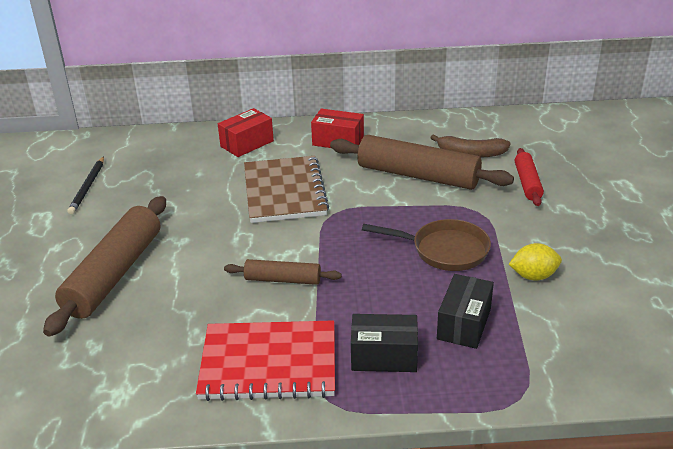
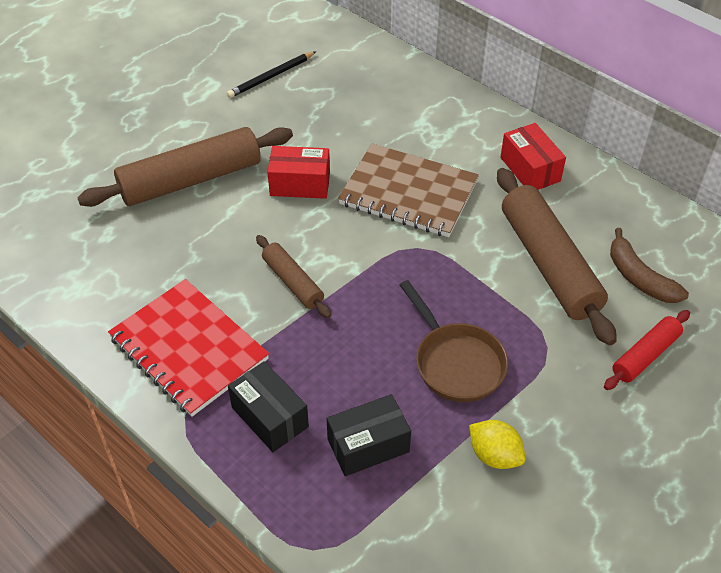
camera: 45 degrees right, 15 degrees up
(247, 144) = (446, 115): red box -> red box (300, 184)
(284, 191) = (408, 193): brown notebook -> brown notebook turned 75 degrees clockwise

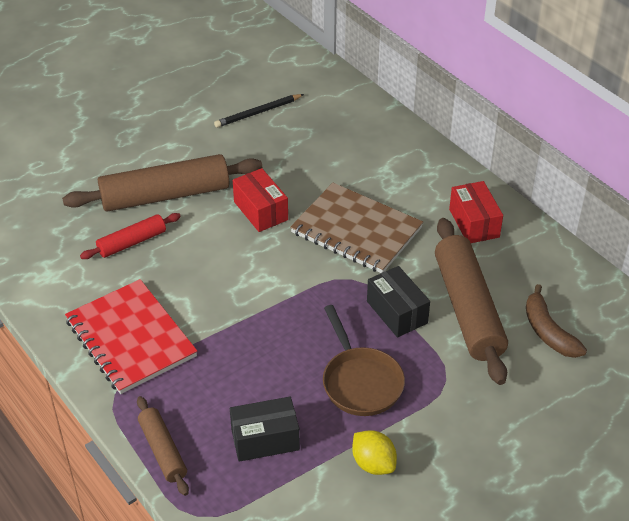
camera: 10 degrees right, 5 degrees down
(270, 417) = (186, 404): black box -> black box (397, 312)
(292, 282) = (233, 294): brown rolling pin -> brown rolling pin (162, 451)
(300, 184) = (260, 211): red box -> red box turned 45 degrees clockwise
(645, 355) = (533, 399): red rolling pin -> red rolling pin (132, 242)

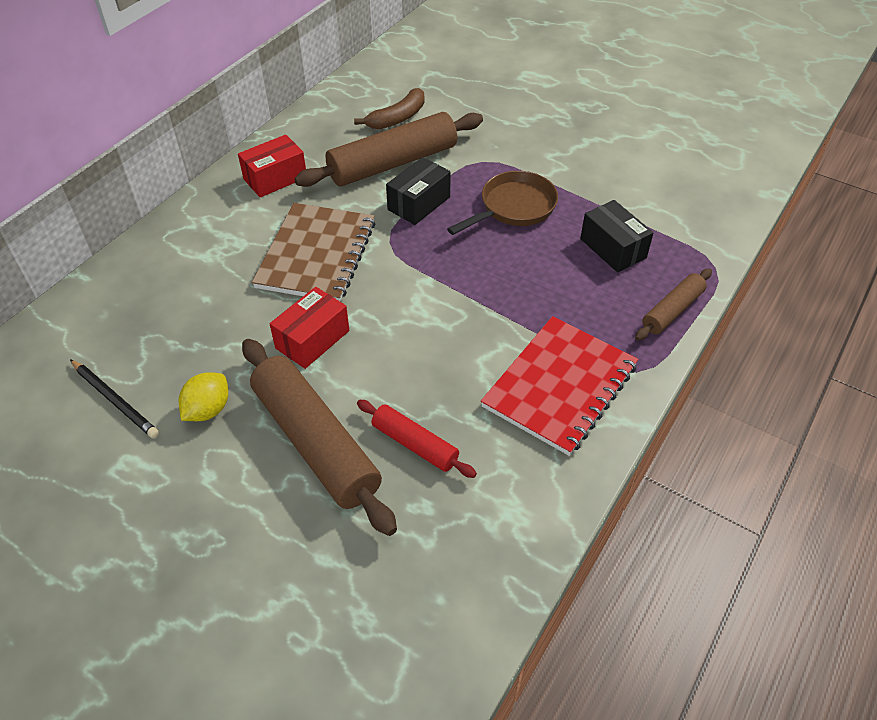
camera: 110 degrees left, 5 degrees up
(373, 464) = (592, 182): yellow lemon -> yellow lemon (208, 410)

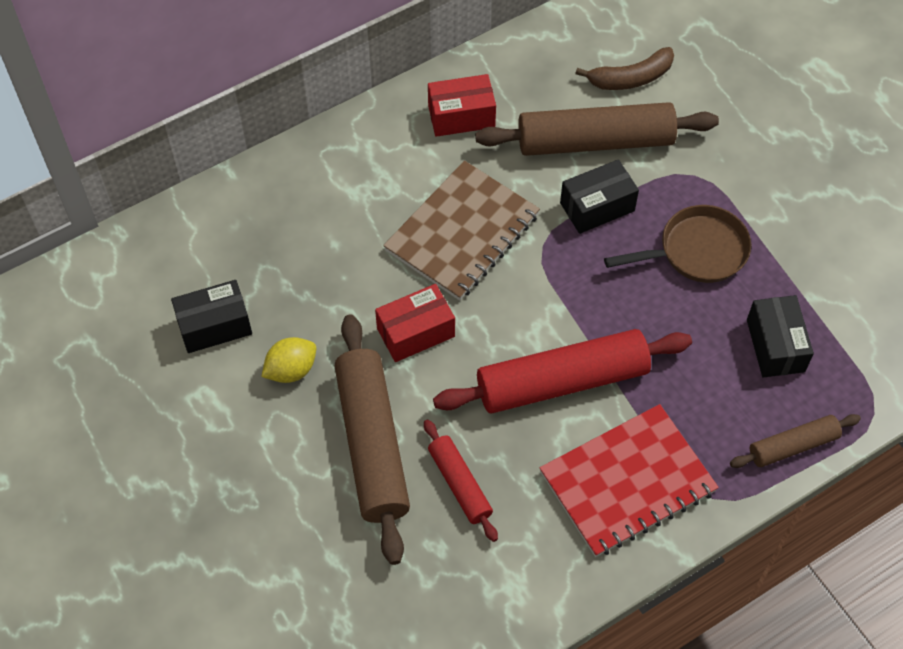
camera: 25 degrees right, 10 degrees up
(115, 400) = (214, 326): black pencil -> black box
(460, 331) = (562, 381): none -> red rolling pin

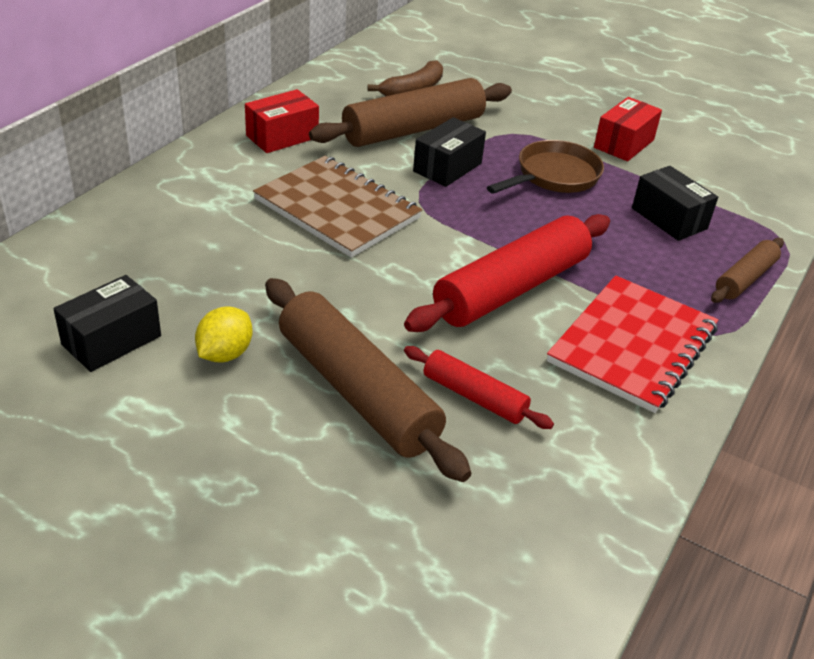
camera: 30 degrees left, 20 degrees down
(415, 332) = (342, 289): red box -> red box (624, 144)
(462, 232) = (337, 209): brown notebook -> brown notebook turned 60 degrees counterclockwise

